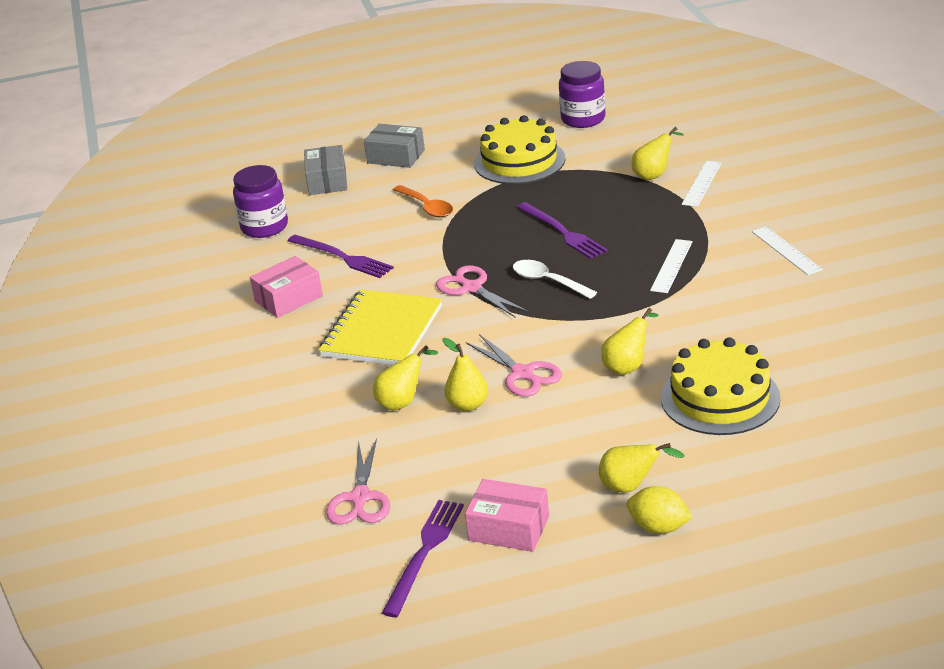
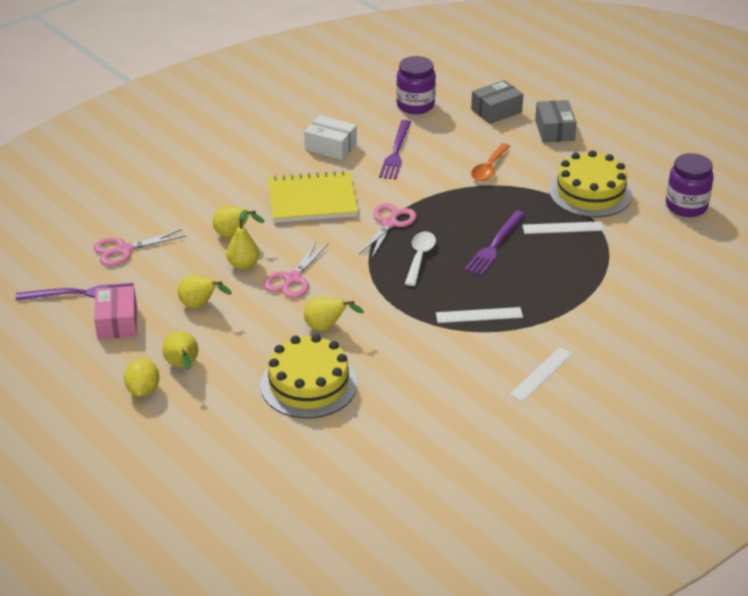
camera: 60 degrees right, 5 degrees up
(288, 298) = (331, 146): pink box -> white box
(654, 175) = (617, 270): yellow pear -> yellow pear (200, 305)
(701, 183) = (621, 300): white ruler -> white ruler (562, 228)

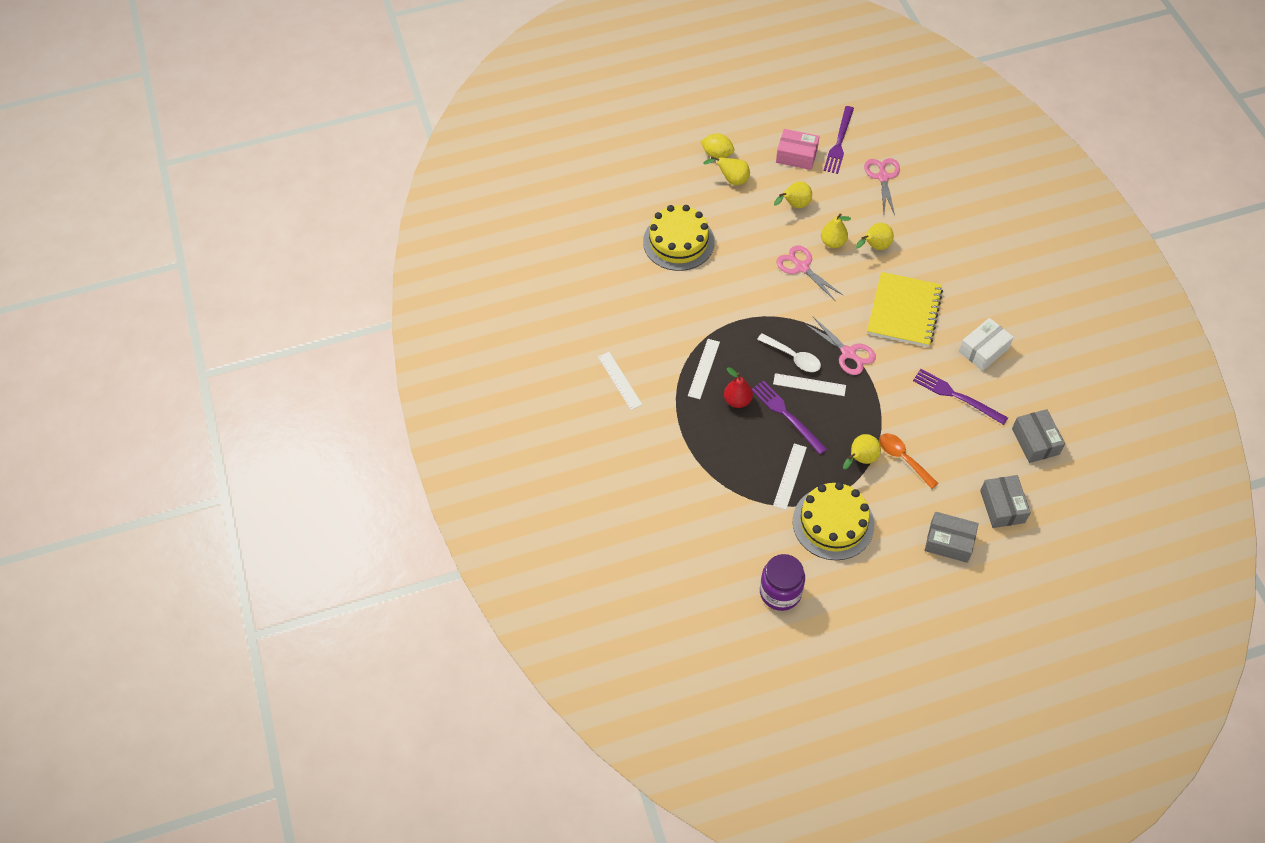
camera: 115 degrees right, 20 degrees up
(326, 327) = (734, 270): yellow pear -> yellow pear (860, 459)
(415, 105) = (1035, 441): purple jar -> grey box
(447, 239) = (809, 385): none -> white ruler
(501, 281) = (737, 400): none -> red pear

